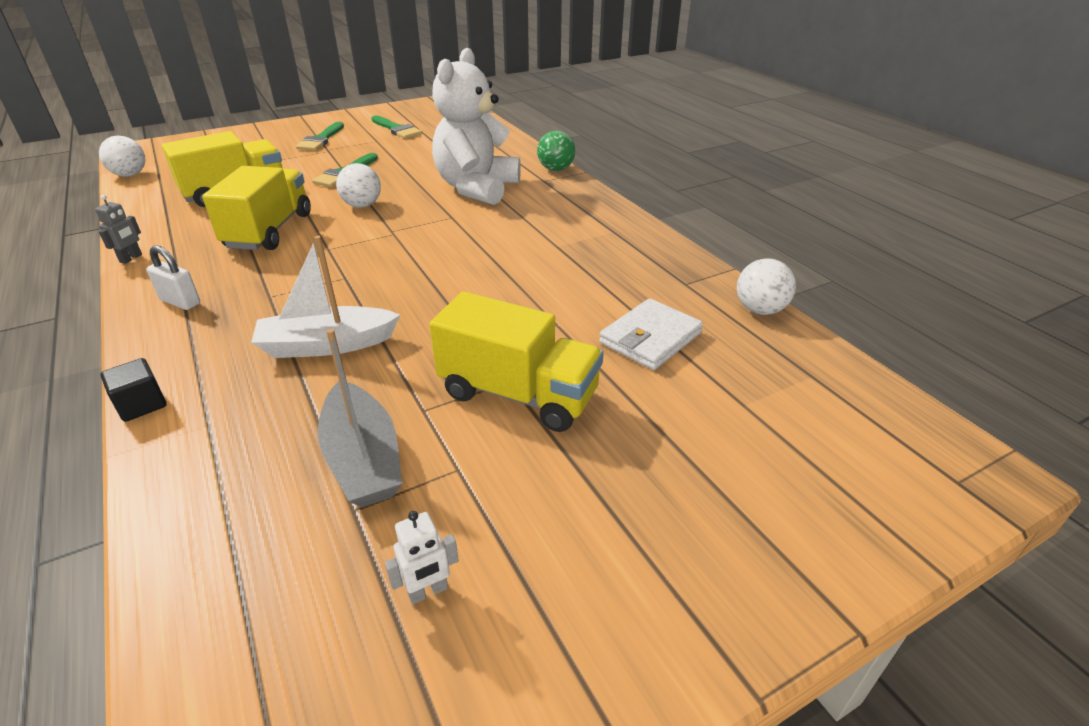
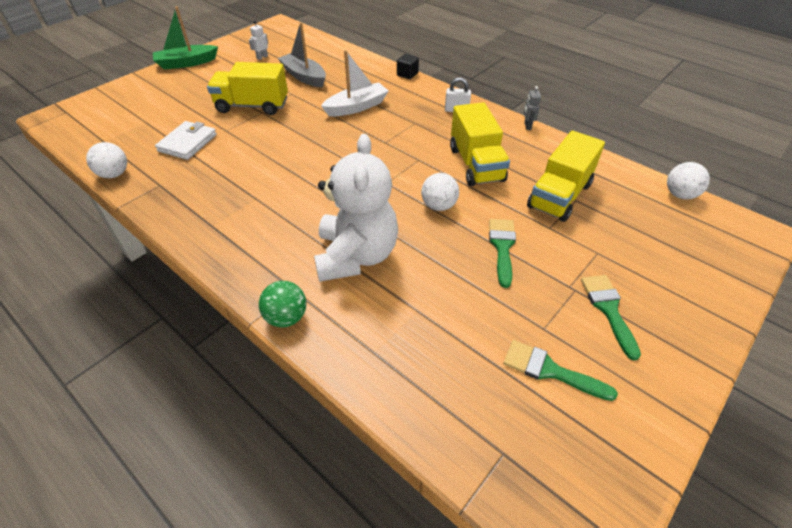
camera: 160 degrees right, 10 degrees up
(680, 634) = (186, 63): none -> green boat

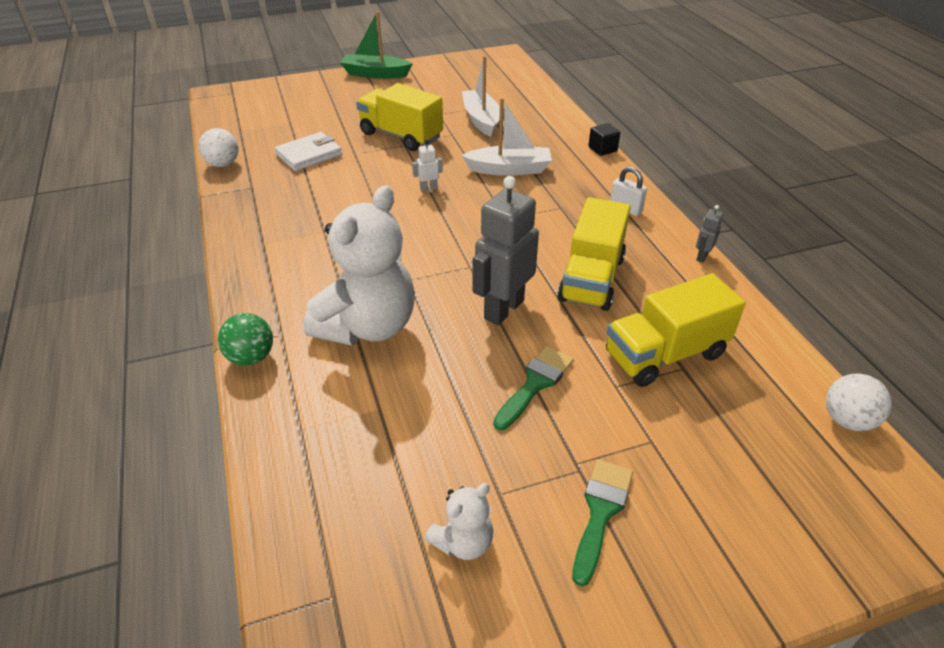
camera: 30 degrees right, 5 degrees down
(262, 57) = (455, 87): white robot -> white robot (428, 188)
(304, 77) = (481, 120): grey boat -> white boat
(439, 206) = (503, 309): white ball -> grey robot
(550, 370) = (463, 542): green brush -> white teddy bear

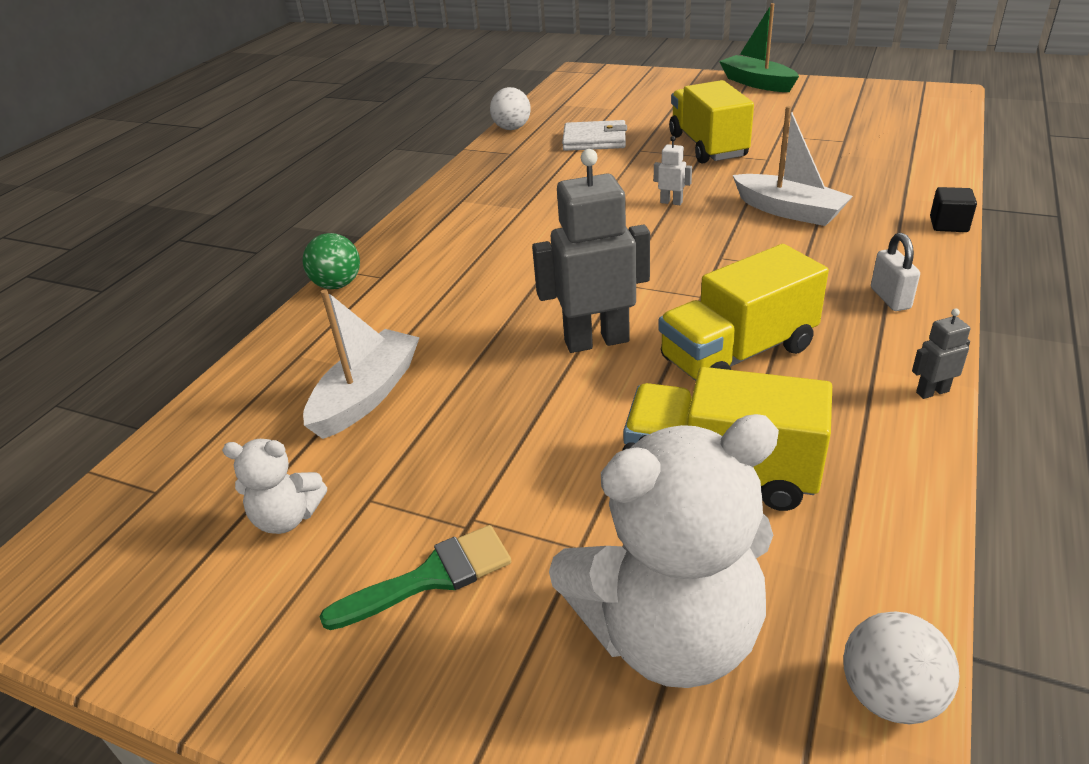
camera: 45 degrees right, 5 degrees down
(368, 326) = (453, 301): white teddy bear -> white teddy bear (668, 632)
(481, 120) = (822, 153): white boat -> white boat (366, 395)
(535, 384) = (533, 424): green brush -> none

